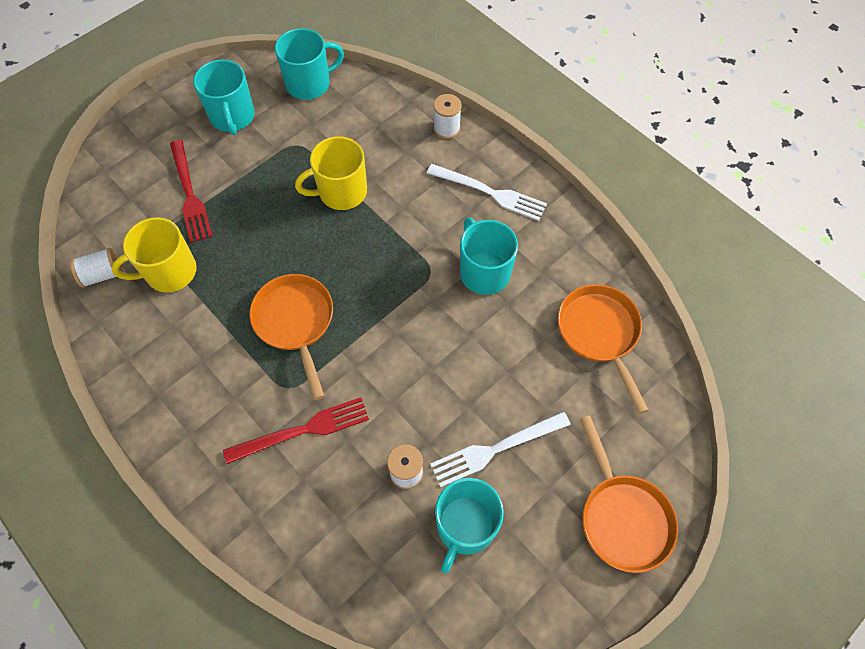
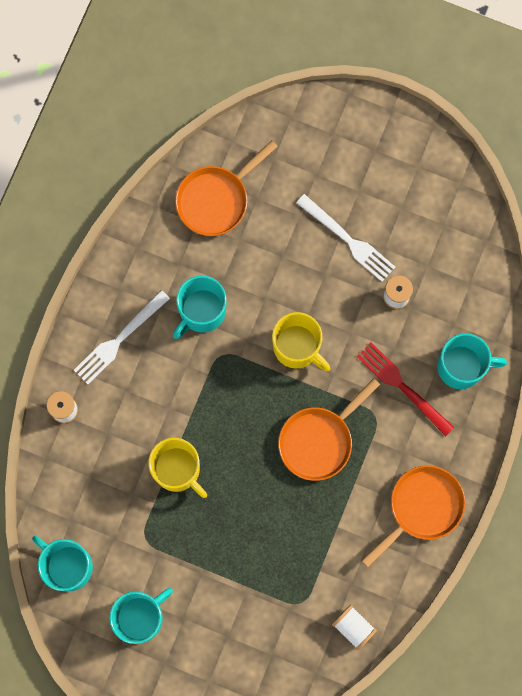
camera: 115 degrees left, 15 degrees up
(169, 272) = (324, 572): yellow mug -> yellow mug (297, 347)
(189, 194) = (242, 603): red fork -> none
(465, 526) = (414, 238): turquoise mug -> turquoise mug (462, 366)
(490, 193) = (119, 339): white fork -> white fork turned 135 degrees counterclockwise
(622, 517) = (355, 134): orange pan -> orange pan (422, 507)

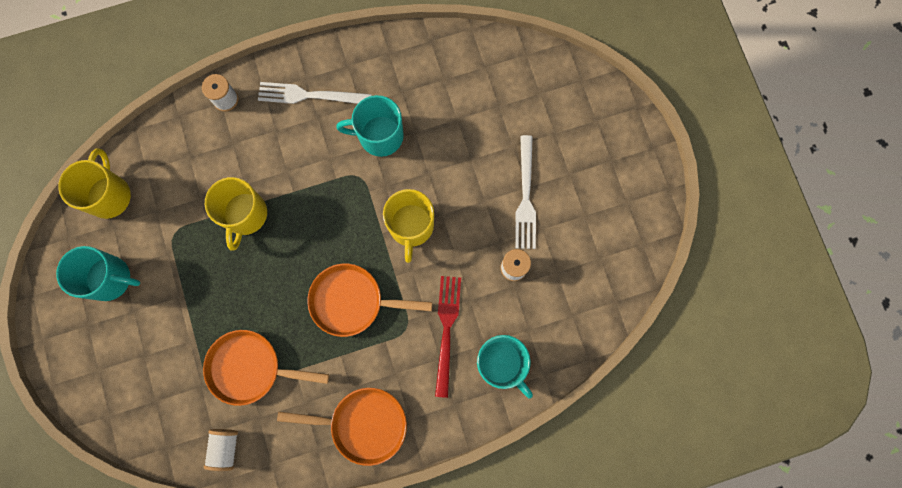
camera: 50 degrees right, 0 degrees up
(67, 566) = (109, 195): turquoise mug -> yellow mug
(216, 199) = (472, 78): orange pan -> orange pan (250, 368)

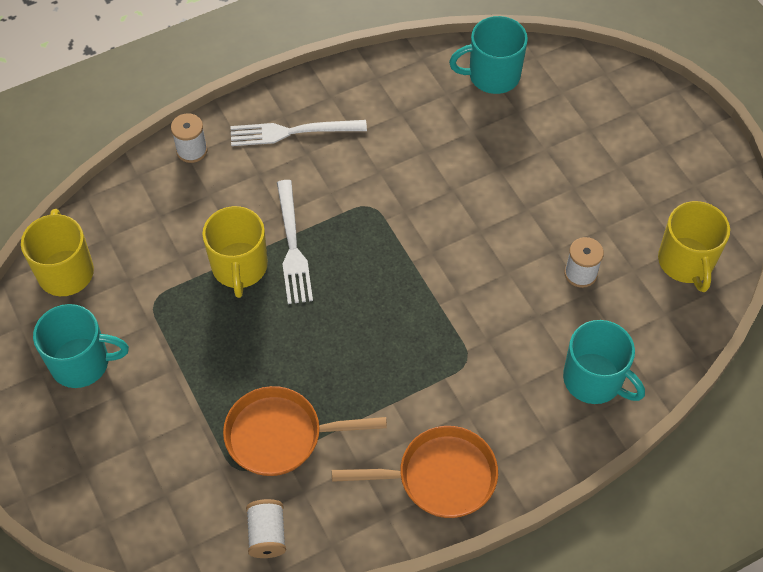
camera: 10 degrees left, 20 degrees down
(352, 301) = (393, 340): orange pan -> none
(379, 136) = (385, 161): turquoise mug -> turquoise mug (492, 75)
(411, 226) = (445, 249): yellow mug -> yellow mug (686, 262)
(446, 330) = (517, 353): red fork -> none
(525, 197) = (574, 198): white fork -> white fork (292, 246)

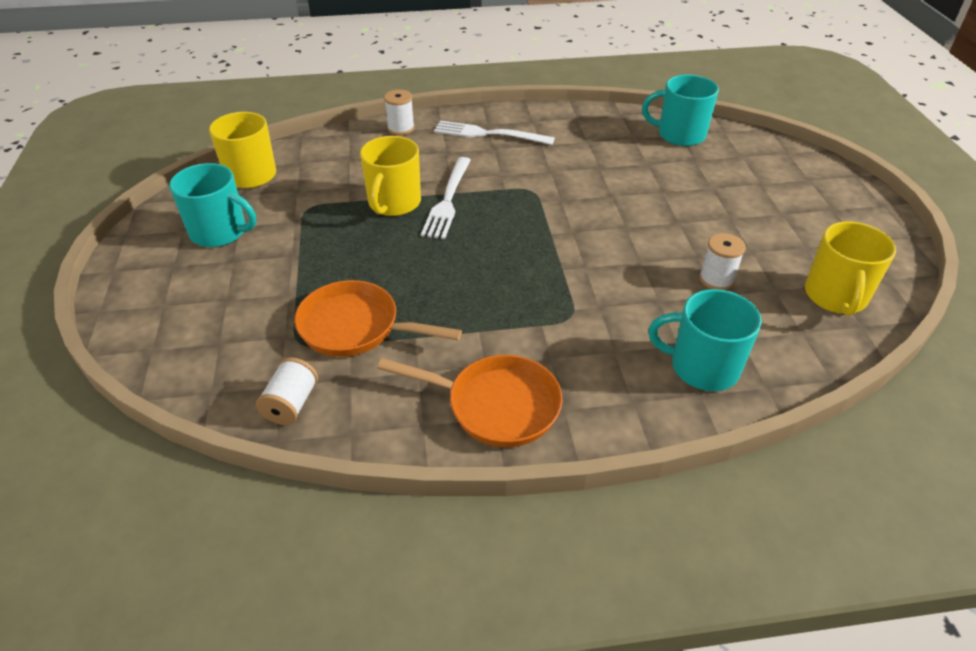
camera: 20 degrees right, 15 degrees down
(594, 380) = (702, 367): turquoise mug -> turquoise mug turned 135 degrees clockwise

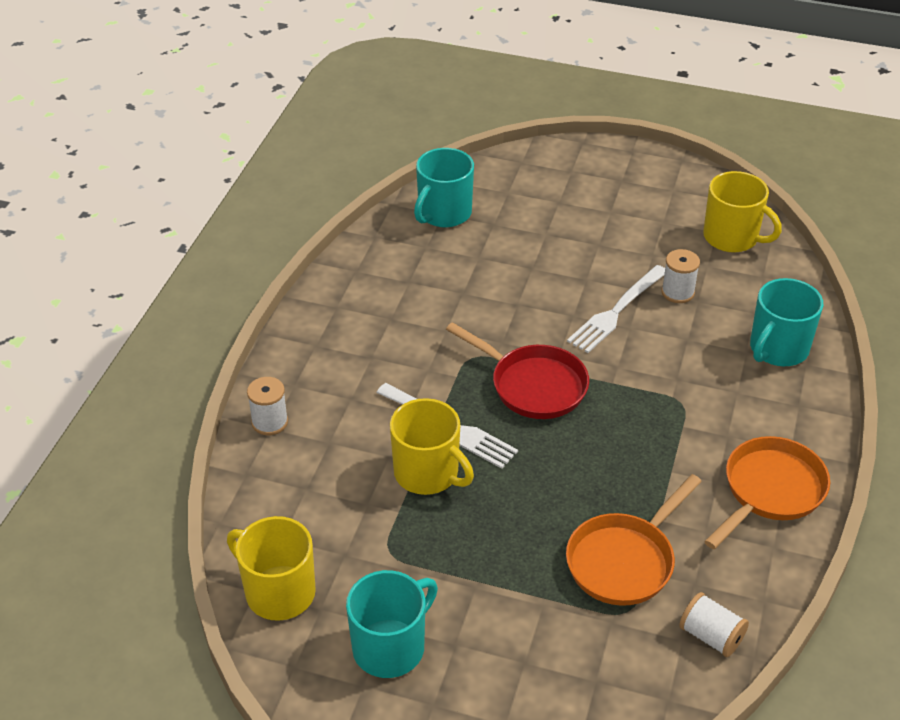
camera: 65 degrees left, 0 degrees up
(488, 134) = (339, 351): white fork -> white fork (616, 311)
(524, 227) = (533, 385): none -> red pan

